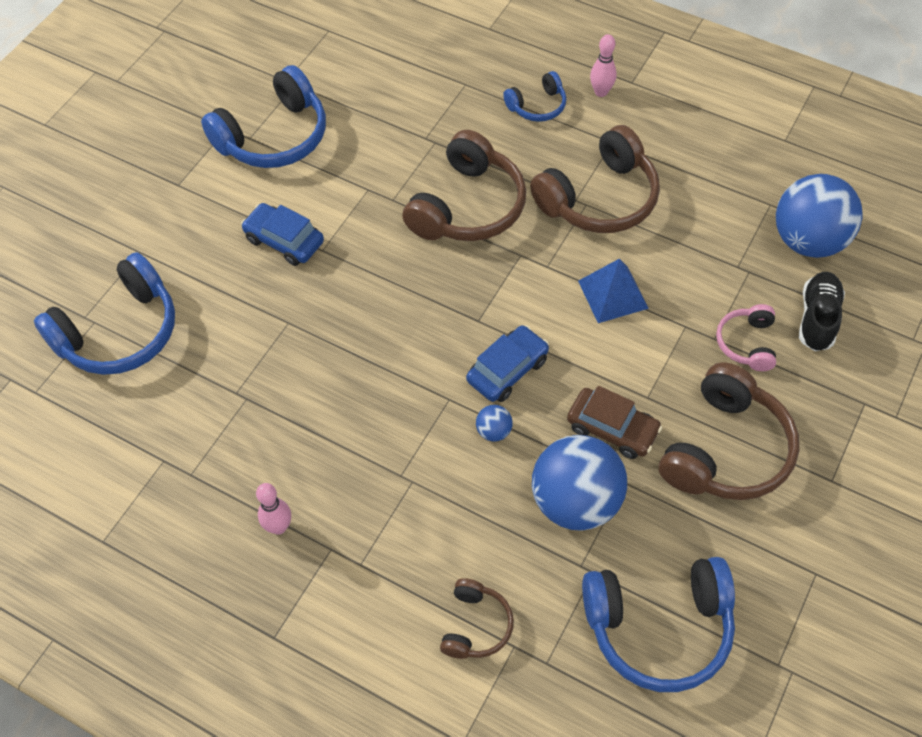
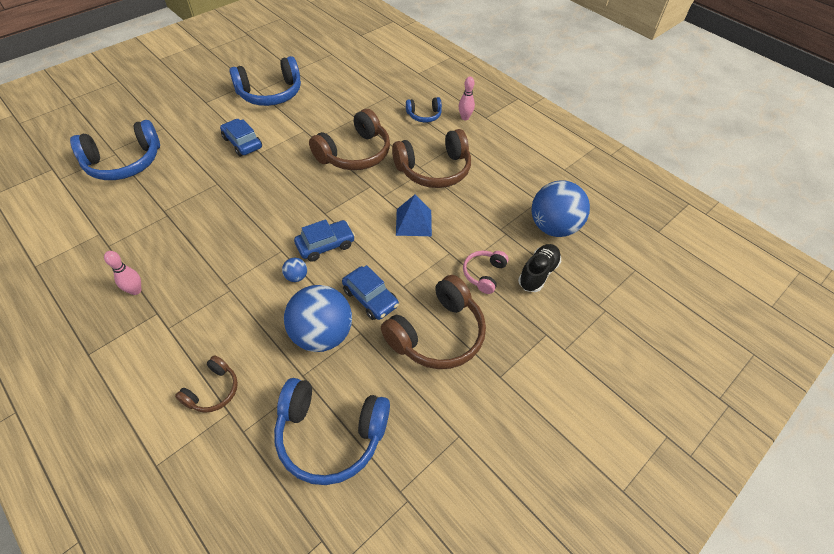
camera: 15 degrees right, 5 degrees down
(612, 429) = (370, 298): brown car -> blue car

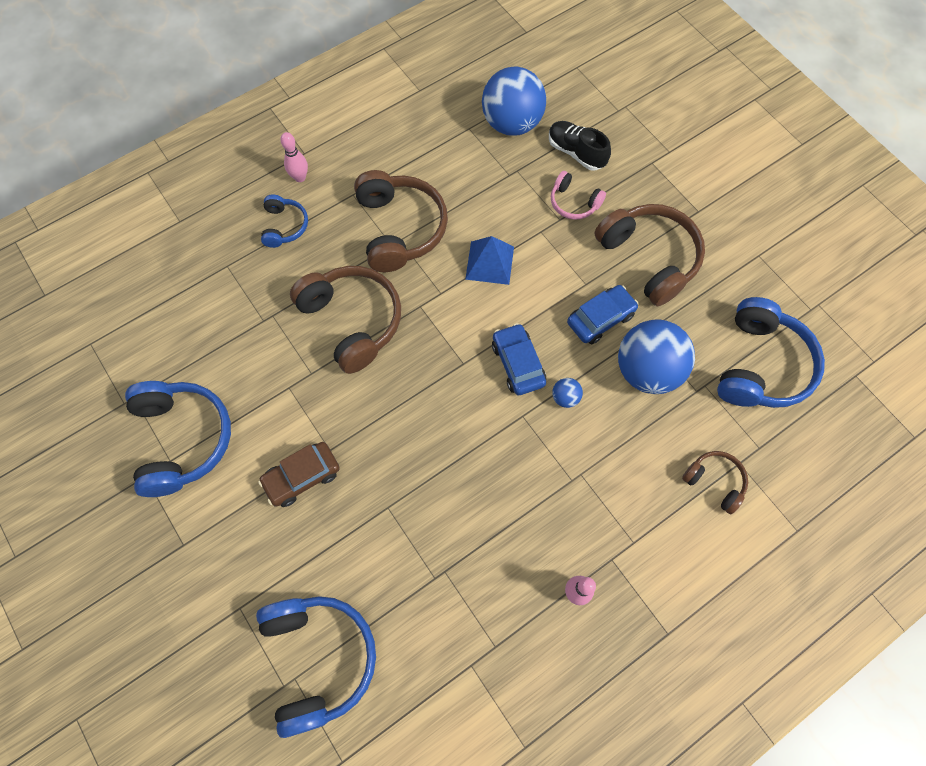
camera: 80 degrees left, 15 degrees up
(242, 143) = (302, 477): blue car -> brown car

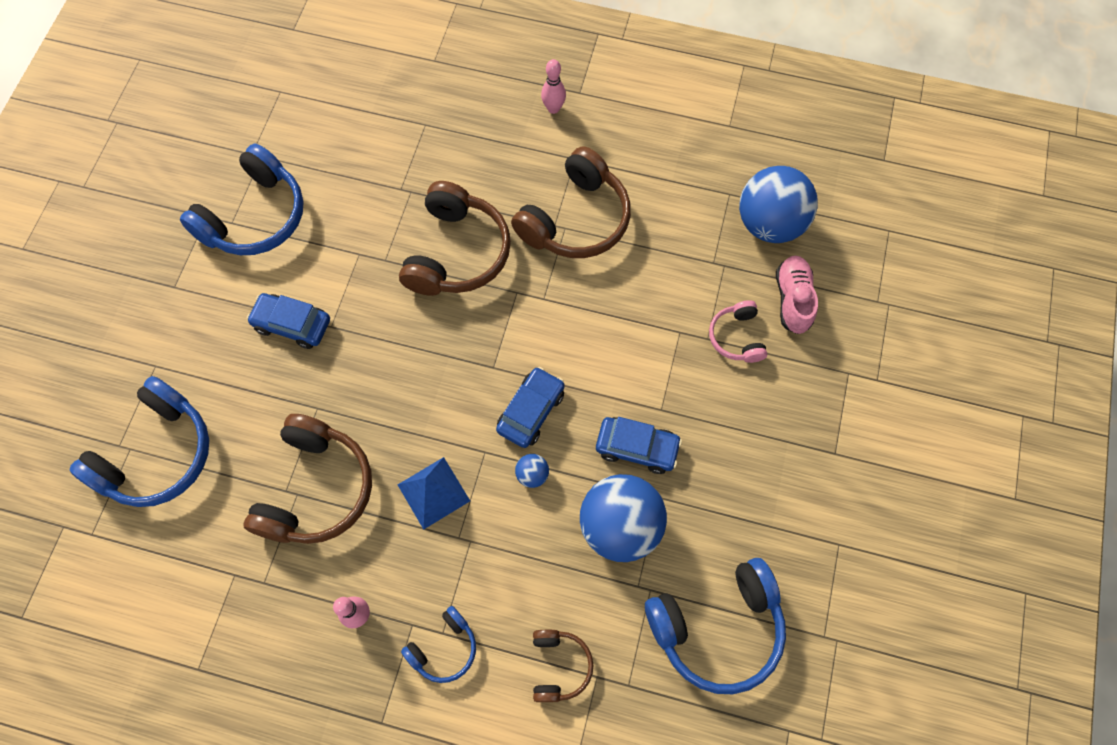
camera: 50 degrees right, 0 degrees up
(284, 226) = (498, 134): blue headphones -> blue headphones (444, 648)
(302, 477) = (292, 324): brown car -> blue car
(490, 263) = (609, 314): blue pyramid -> blue pyramid (433, 492)
(576, 152) = (792, 300): black shoe -> pink shoe
(649, 258) = (739, 445): brown headphones -> brown headphones (316, 489)

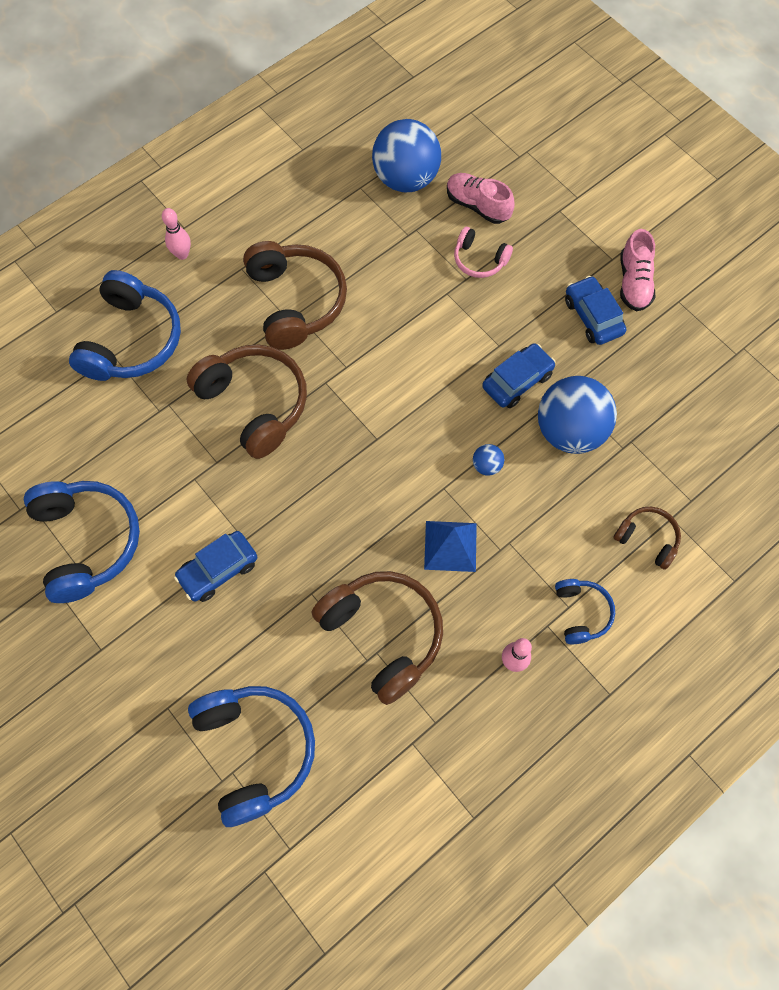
camera: 55 degrees left, 0 degrees up
(531, 411) = (434, 434): blue car -> blue car (593, 316)
(717, 628) = (687, 416): blue headphones -> blue headphones (131, 340)
(825, 489) = (634, 282): none -> pink shoe

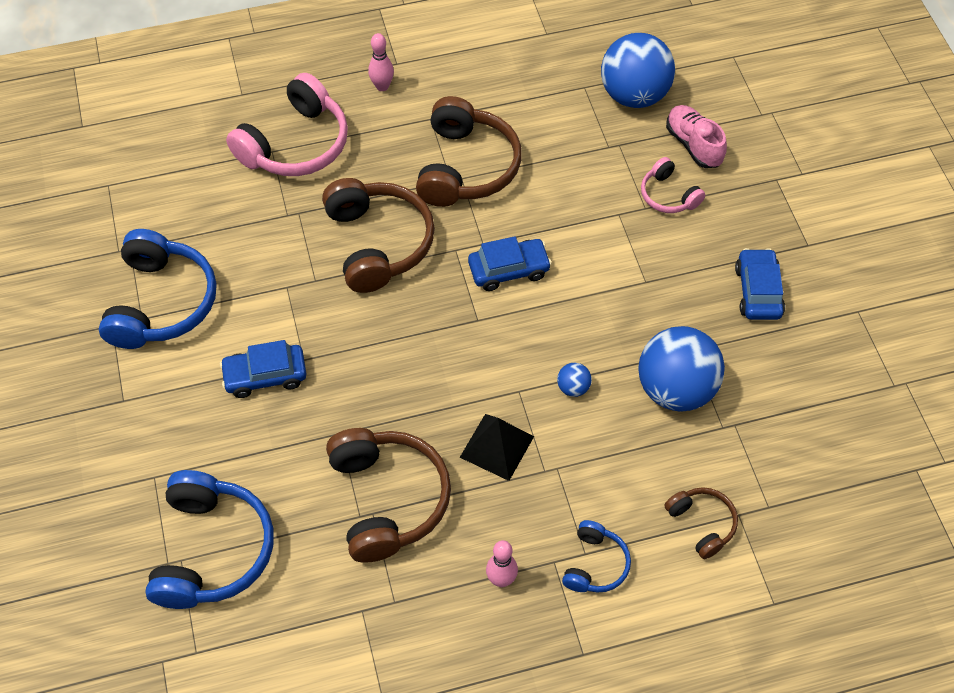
camera: 25 degrees right, 10 degrees down
(131, 340) = (295, 144): blue headphones -> pink headphones
(450, 546) = (497, 447): blue pyramid -> black pyramid
(517, 380) = (646, 321): blue car -> blue car (509, 270)
(634, 282) = (819, 275): pink shoe -> none

